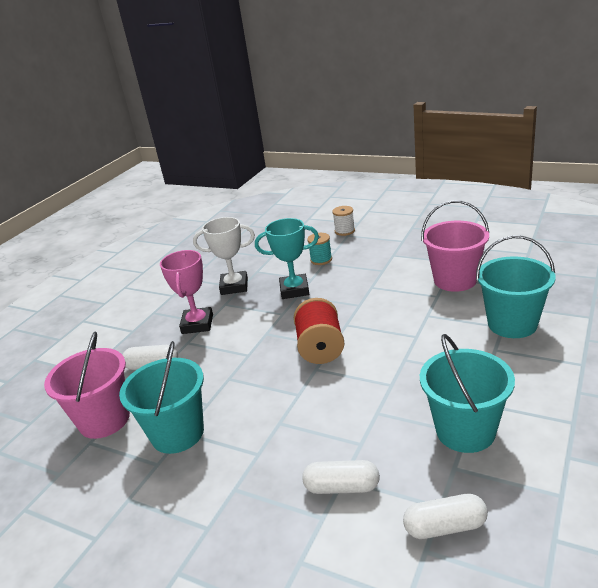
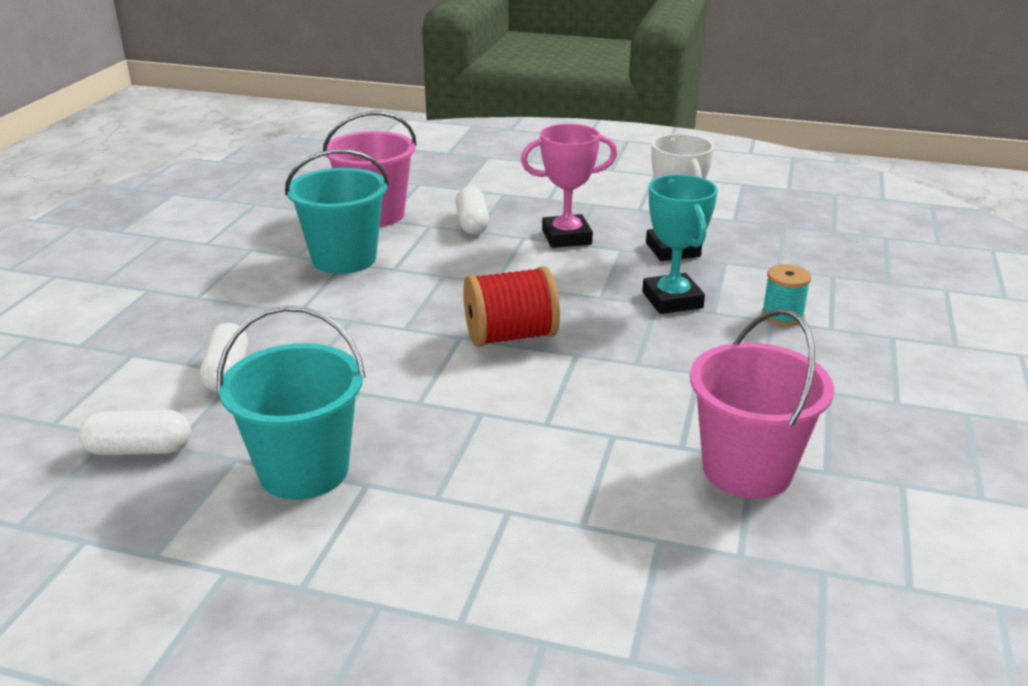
camera: 75 degrees right, 0 degrees up
(344, 231) = (908, 332): white spool -> none
(445, 527) = (139, 449): white capsule -> white capsule turned 75 degrees counterclockwise
(512, 324) = (592, 538): turquoise bucket -> none

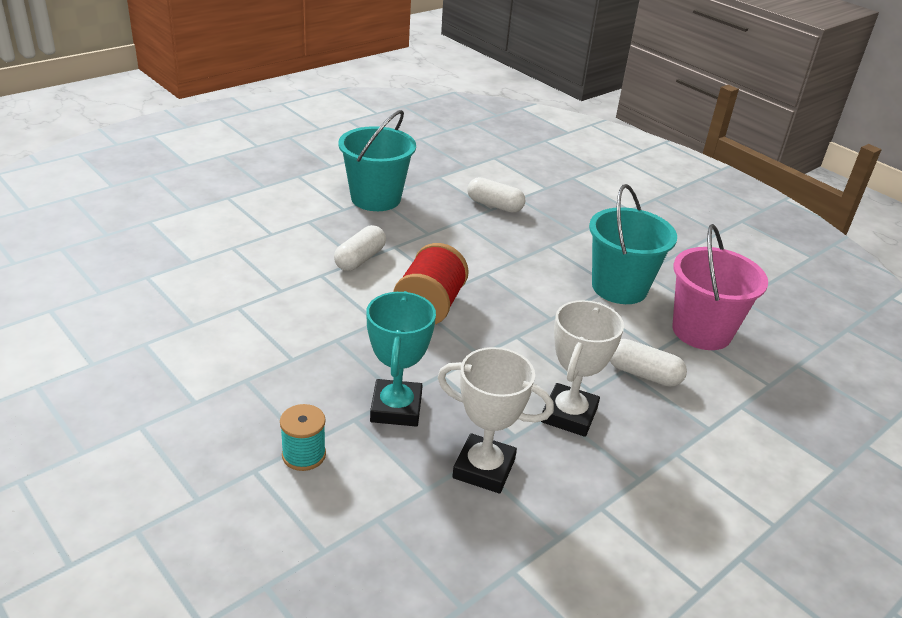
camera: 120 degrees right, 5 degrees up
(139, 449) = (445, 169): white capsule -> white capsule (360, 259)
(566, 237) = (569, 415): pink trophy -> white trophy
(672, 300) = (396, 408): turquoise trophy -> turquoise trophy turned 75 degrees clockwise
(747, 469) = (189, 316): pink bucket -> none

